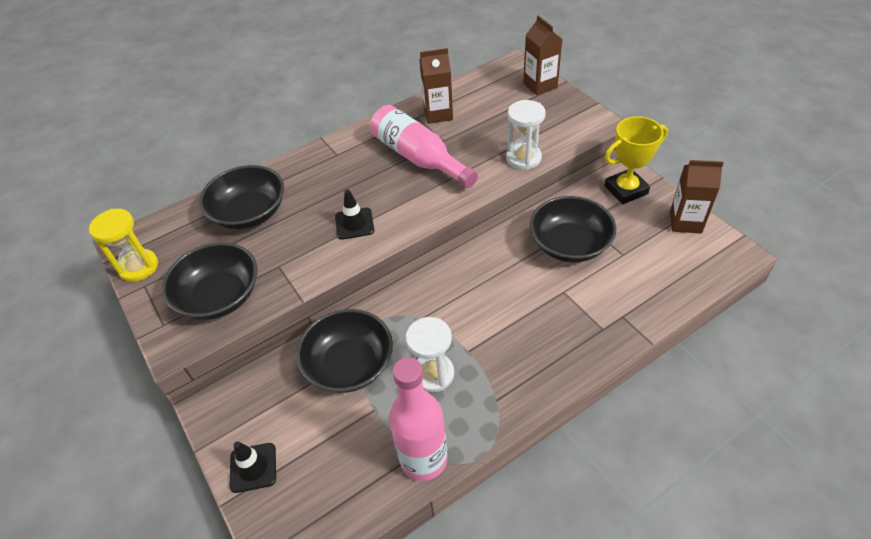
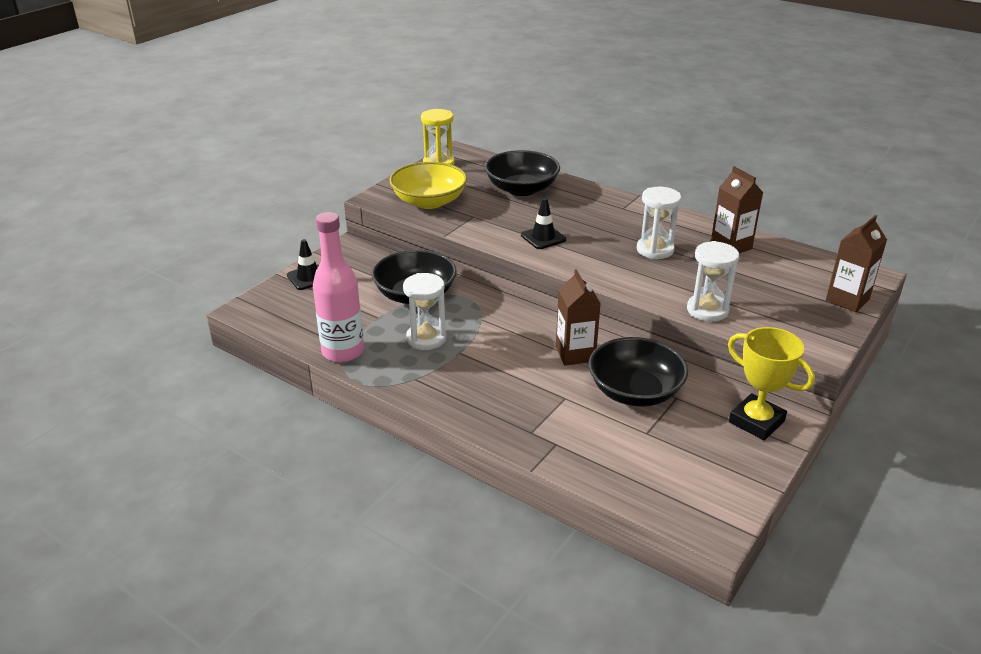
camera: 65 degrees right, 15 degrees down
(220, 296) = (429, 201): black bowl -> yellow bowl
(419, 158) = (655, 250): pink bottle -> white hourglass
(685, 222) = (738, 478): brown carton -> brown carton (575, 354)

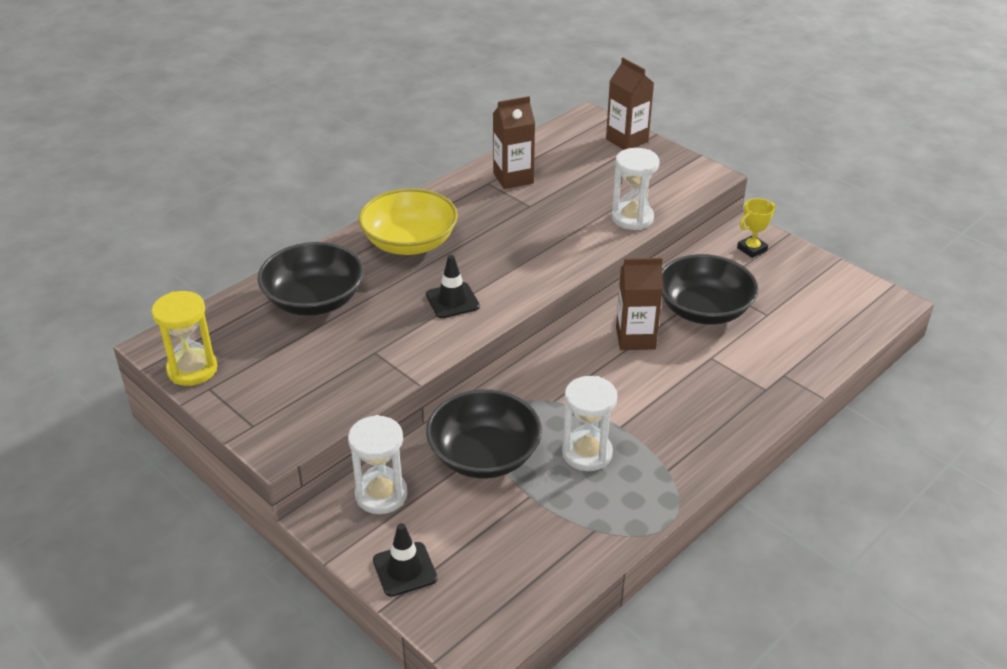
camera: 80 degrees left, 5 degrees up
(343, 352) = (603, 535): pink bottle -> none
(429, 201) = (313, 390): yellow bowl -> yellow bowl (409, 242)
(655, 250) = (506, 226): white hourglass -> white hourglass (381, 495)
(756, 421) = (752, 249): yellow trophy -> yellow trophy, size x0.58

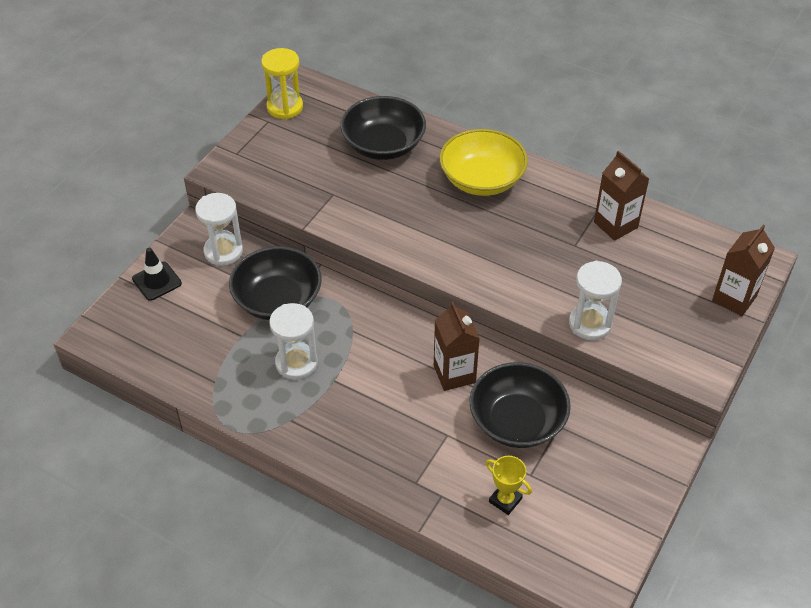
camera: 75 degrees right, 10 degrees up
(452, 301) = (412, 224): black traffic cone -> none
(752, 249) = (638, 452): yellow trophy -> yellow trophy (505, 500)

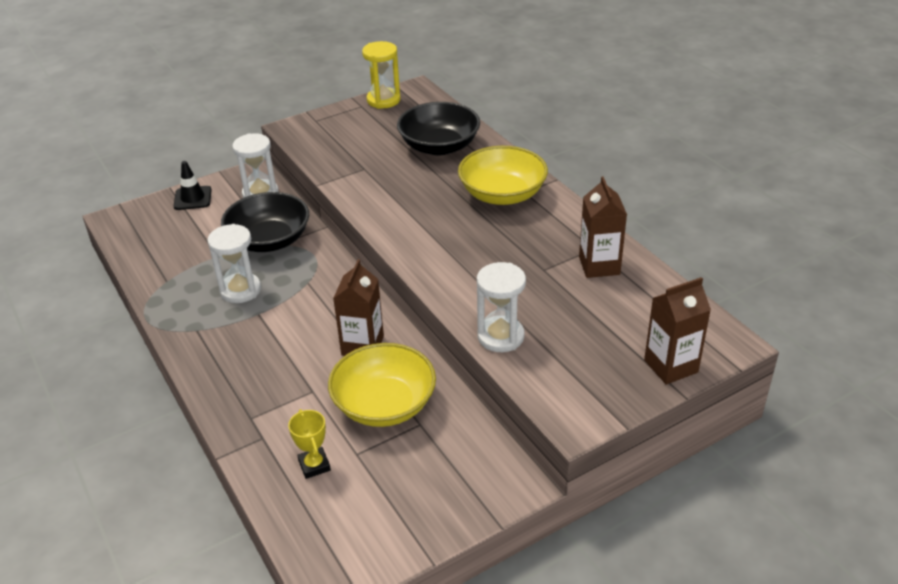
camera: 30 degrees right, 10 degrees down
(517, 421) = (384, 404): black bowl -> yellow bowl

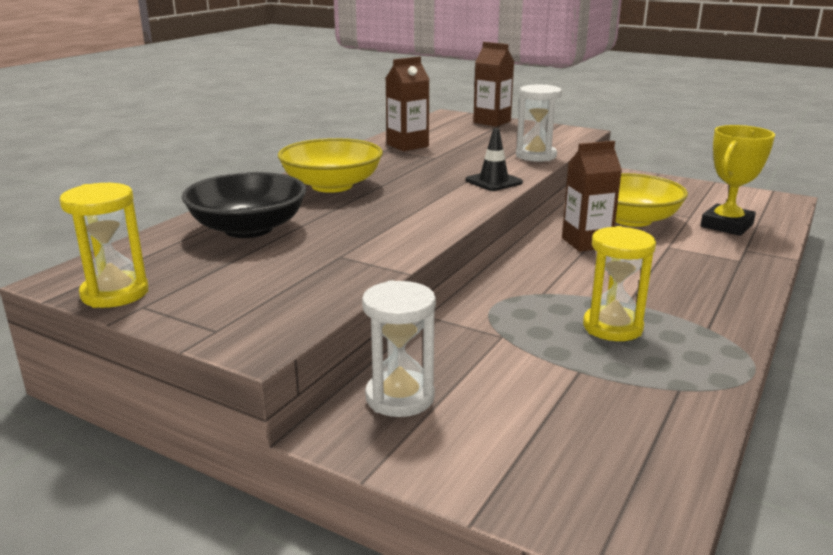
camera: 120 degrees left, 15 degrees down
(192, 198) = (477, 468): black traffic cone -> black traffic cone (493, 181)
(240, 290) = (612, 327): white hourglass -> yellow hourglass
(269, 240) = (501, 344): black bowl -> none
(314, 465) = (726, 225): yellow trophy -> yellow trophy, size x1.72

